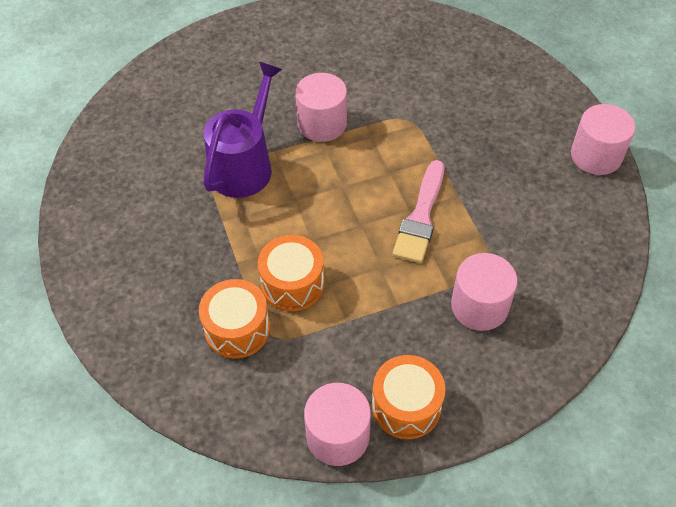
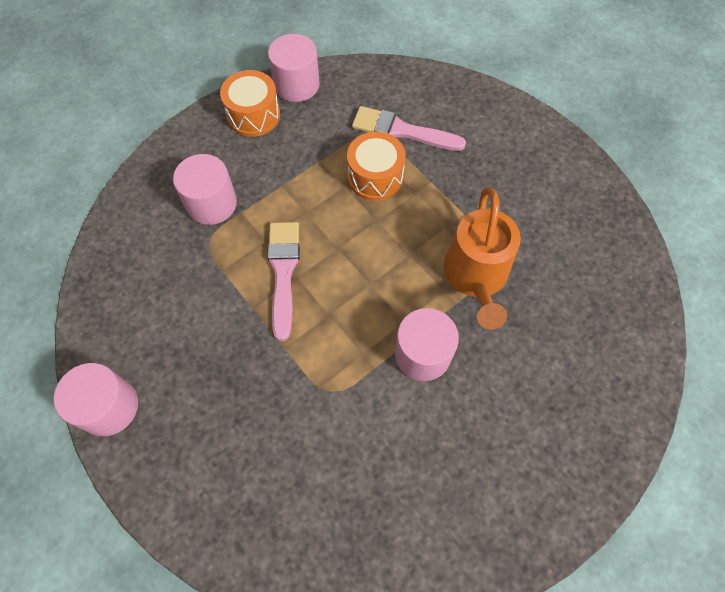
camera: 160 degrees right, 10 degrees up
(237, 329) = (402, 131): orange drum -> pink brush
(244, 165) = (476, 276): purple watering can -> orange watering can

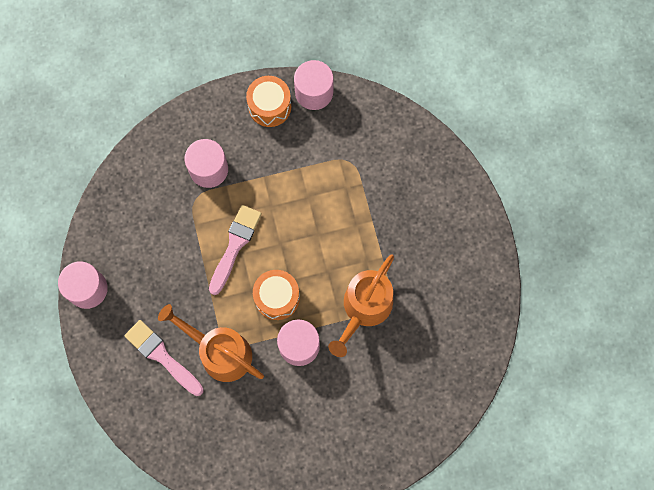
camera: 25 degrees right, 10 degrees up
(326, 408) = (220, 352): none -> orange watering can
(375, 177) = (334, 199): orange drum -> orange drum (277, 297)
(402, 131) = (373, 169): pink brush -> pink brush (162, 356)

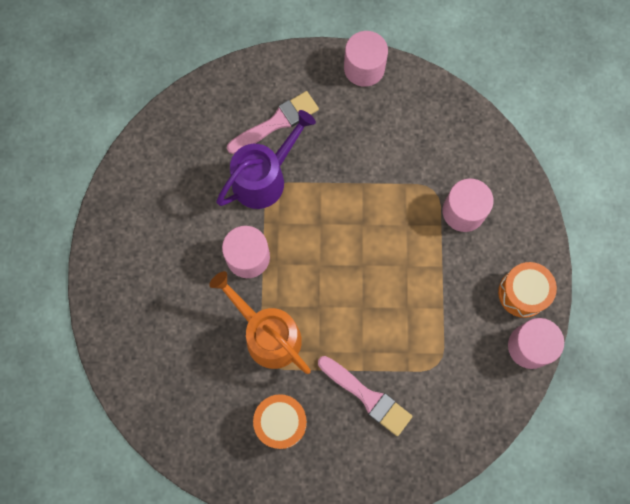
camera: 105 degrees right, 0 degrees up
(220, 352) = (264, 178): orange watering can -> purple watering can
(235, 245) = (372, 218): pink brush -> pink brush (367, 397)
(277, 297) = (304, 247): orange drum -> orange drum (281, 422)

